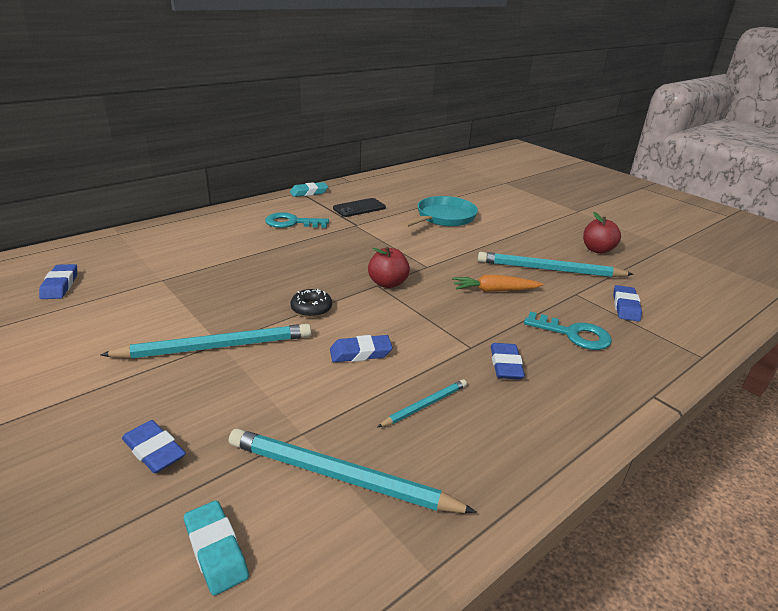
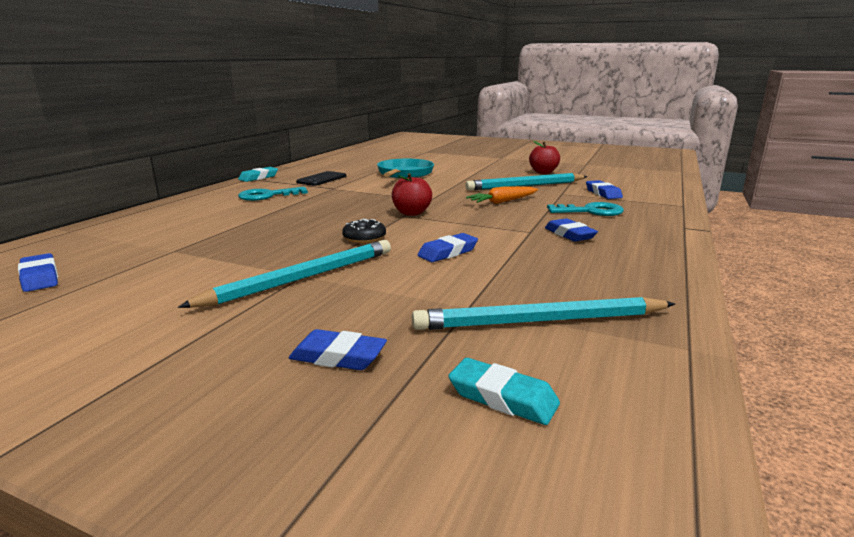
camera: 25 degrees left, 10 degrees down
(425, 405) = (544, 267): turquoise pencil -> none

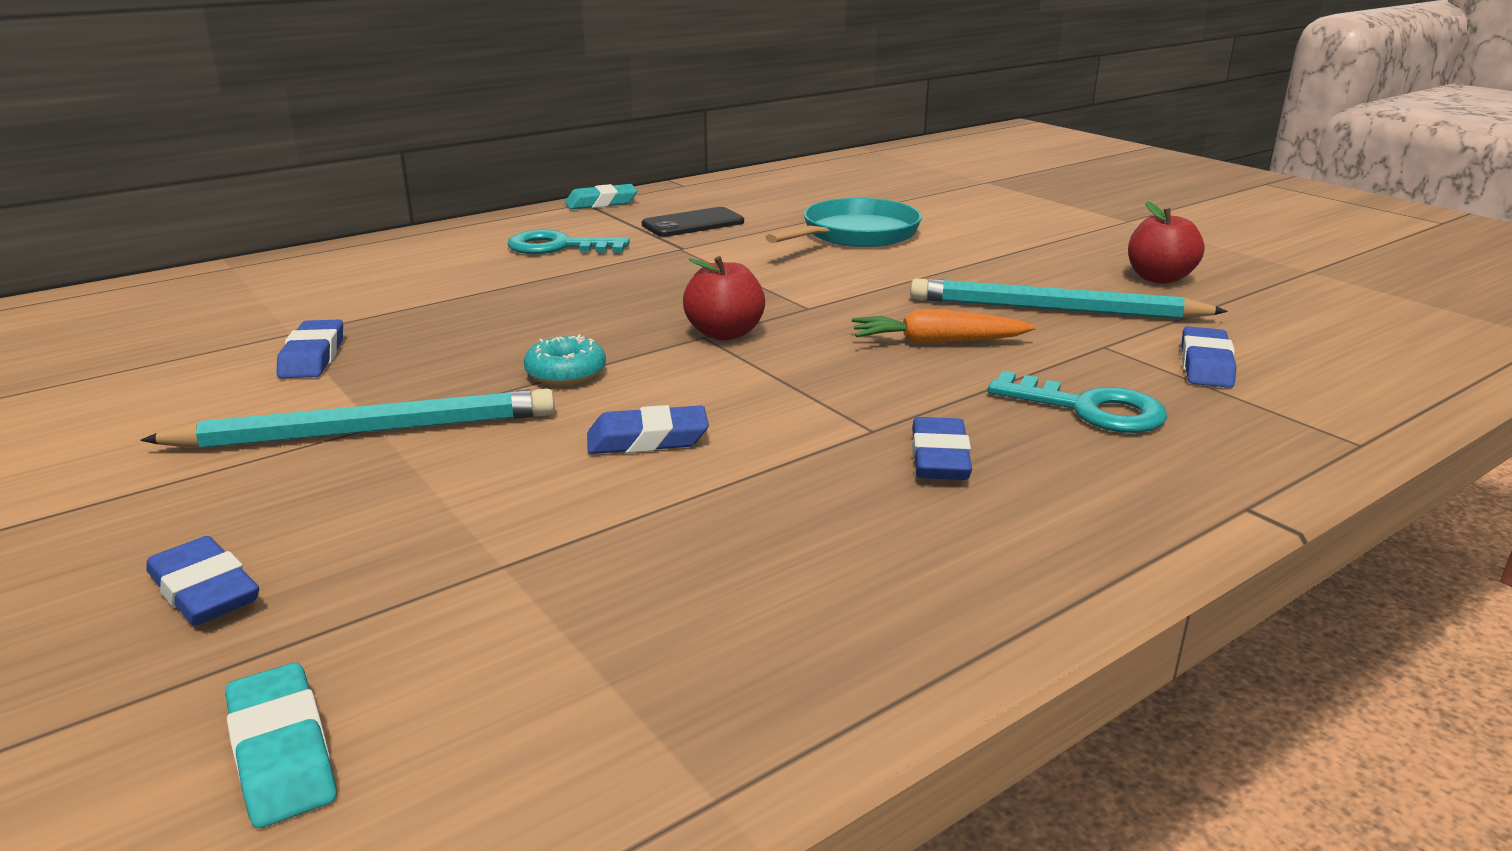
camera: 30 degrees right, 5 degrees up
(40, 277) = (101, 342): blue eraser -> blue eraser (312, 357)
(364, 238) = (566, 373): black donut -> turquoise donut
(541, 321) = (564, 635): turquoise pencil -> none

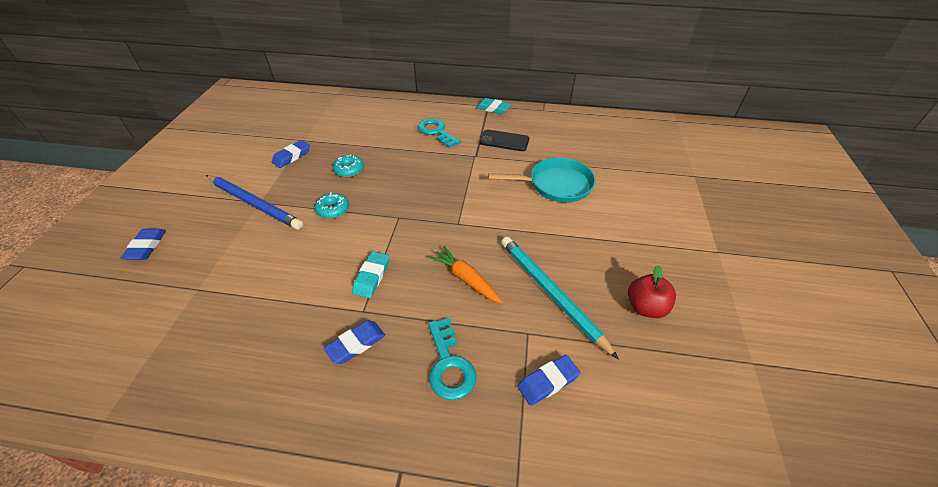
camera: 45 degrees right, 20 degrees up
(282, 753) = (83, 318): turquoise eraser -> turquoise eraser (372, 277)
(366, 431) = (254, 203): turquoise pencil -> blue pencil
(488, 328) = (349, 170): none -> turquoise donut
(647, 439) = (301, 262): blue eraser -> none
(724, 333) = (406, 220): red apple -> none

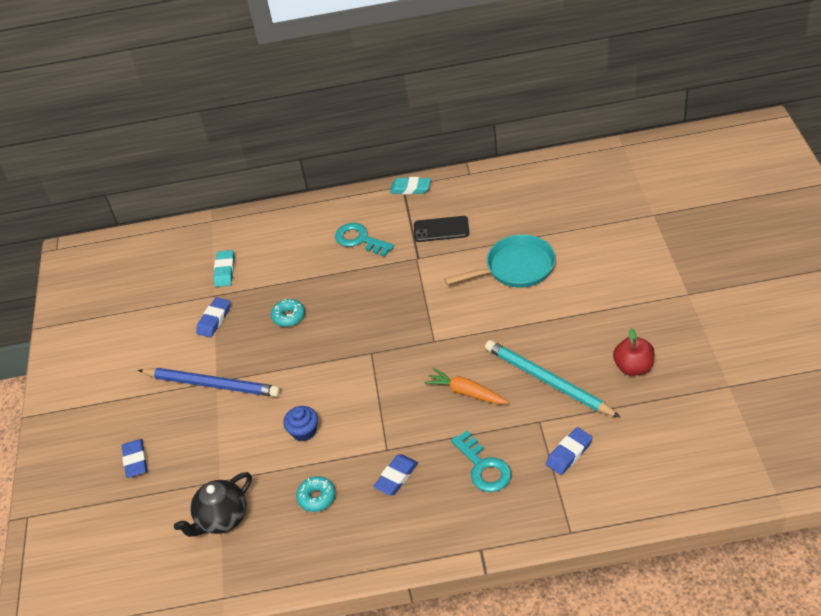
camera: 10 degrees left, 0 degrees up
(170, 328) = (222, 519): none -> black teapot
(300, 267) = (304, 431): none -> blue cupcake
(333, 210) = (299, 365): turquoise donut -> turquoise donut (317, 497)
(372, 277) = (377, 418): turquoise eraser -> turquoise eraser (225, 271)

